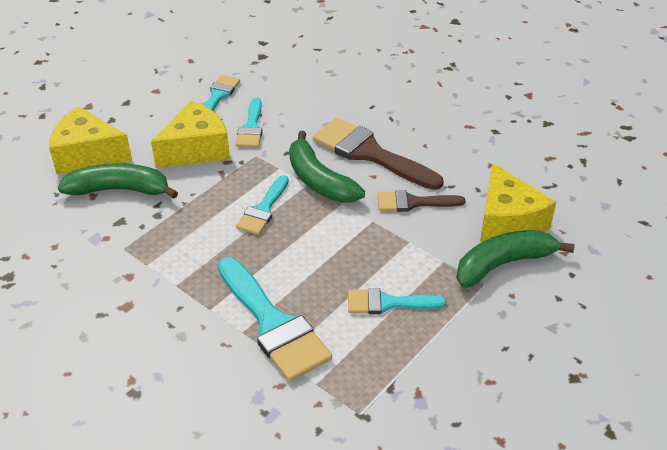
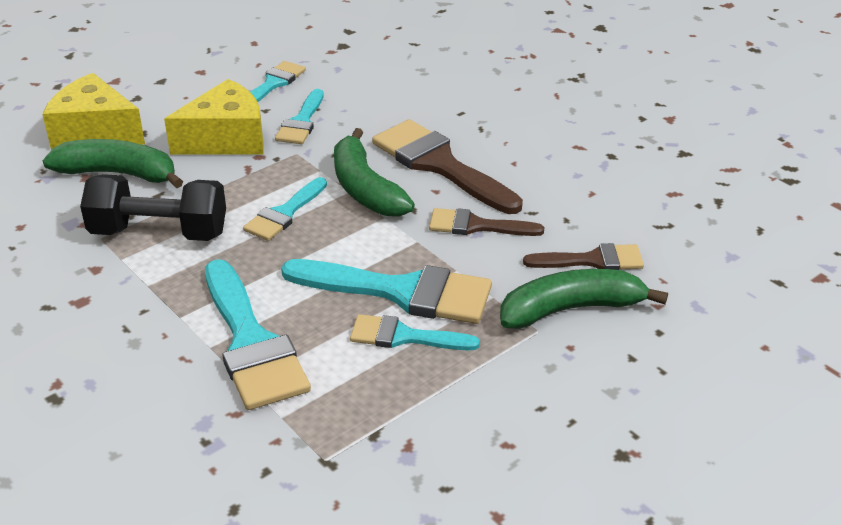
camera: 10 degrees right, 5 degrees down
(170, 238) = (159, 233): none -> black dumbbell
(374, 265) = (401, 292): none -> turquoise brush
(507, 221) = (592, 260): yellow cheese -> brown brush

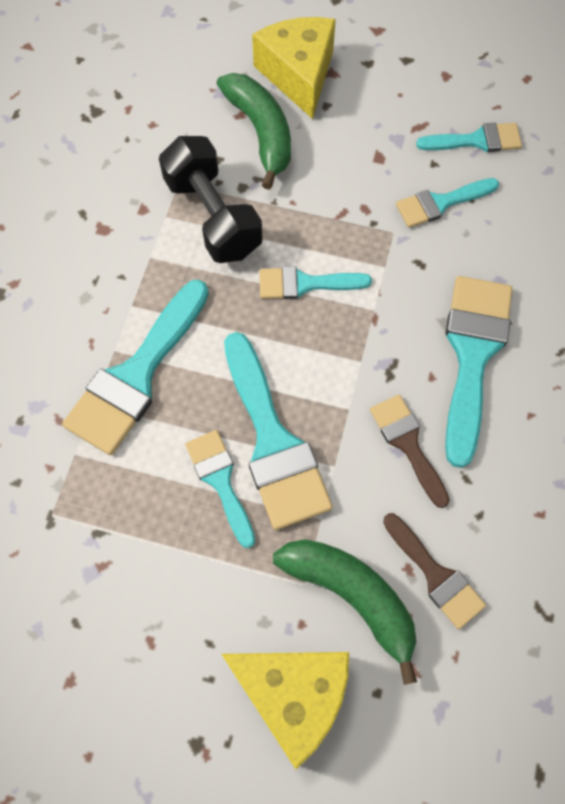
camera: 55 degrees right, 30 degrees up
(226, 139) = (367, 168): yellow cheese -> yellow cheese (293, 693)
(365, 189) = (387, 319): green banana -> none
(439, 165) = (472, 355): brown brush -> turquoise brush

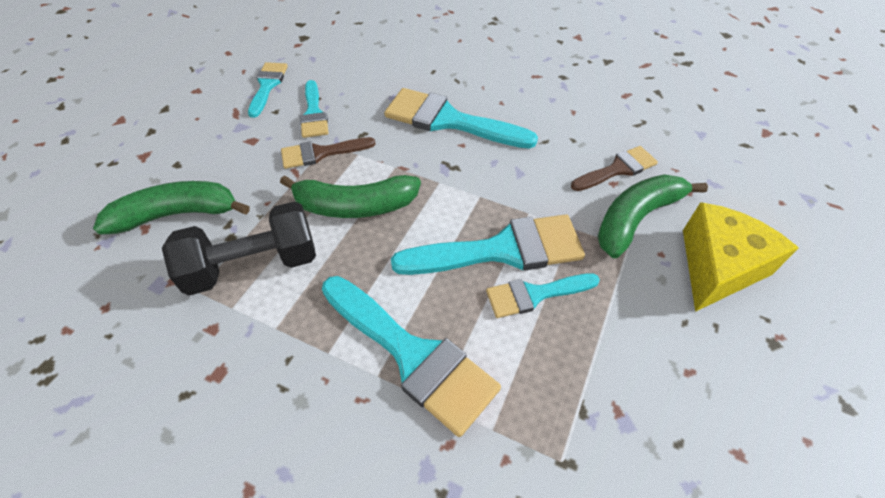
camera: 80 degrees left, 15 degrees down
(298, 75) = (129, 178): yellow cheese -> none
(305, 284) = (355, 206): turquoise brush -> green banana
(407, 444) = (514, 166): brown brush -> brown brush (321, 153)

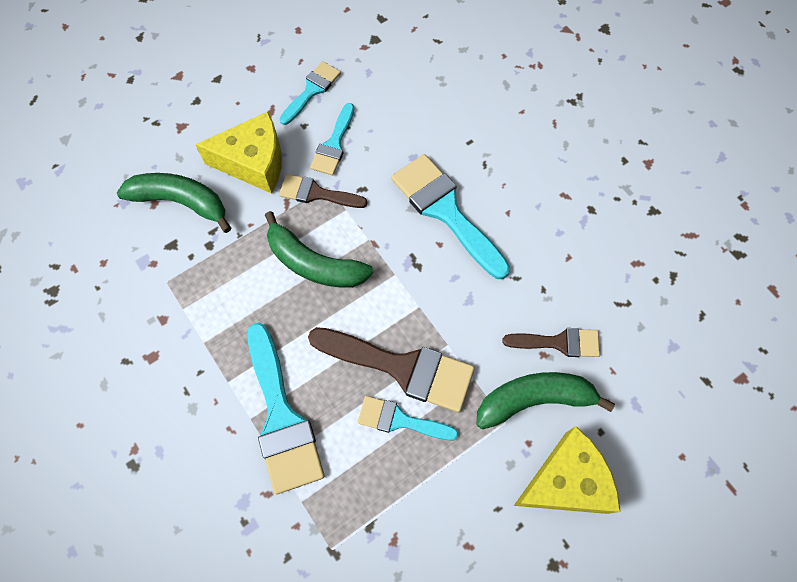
camera: 30 degrees right, 15 degrees up
(241, 154) = (254, 162): none -> yellow cheese
(253, 265) = (213, 280): black dumbbell -> none
(502, 250) = (402, 367): turquoise brush -> brown brush

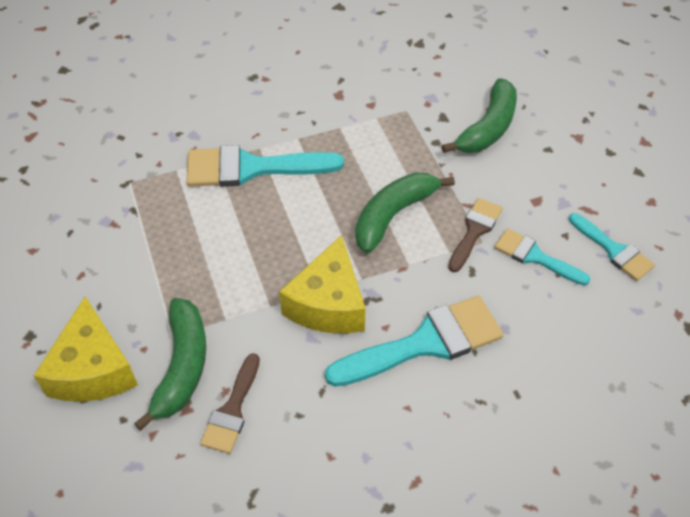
camera: 105 degrees right, 15 degrees down
(254, 162) = (523, 186): yellow cheese -> yellow cheese (328, 304)
(400, 420) = (212, 250): turquoise brush -> none
(402, 367) = (261, 262): brown brush -> none

